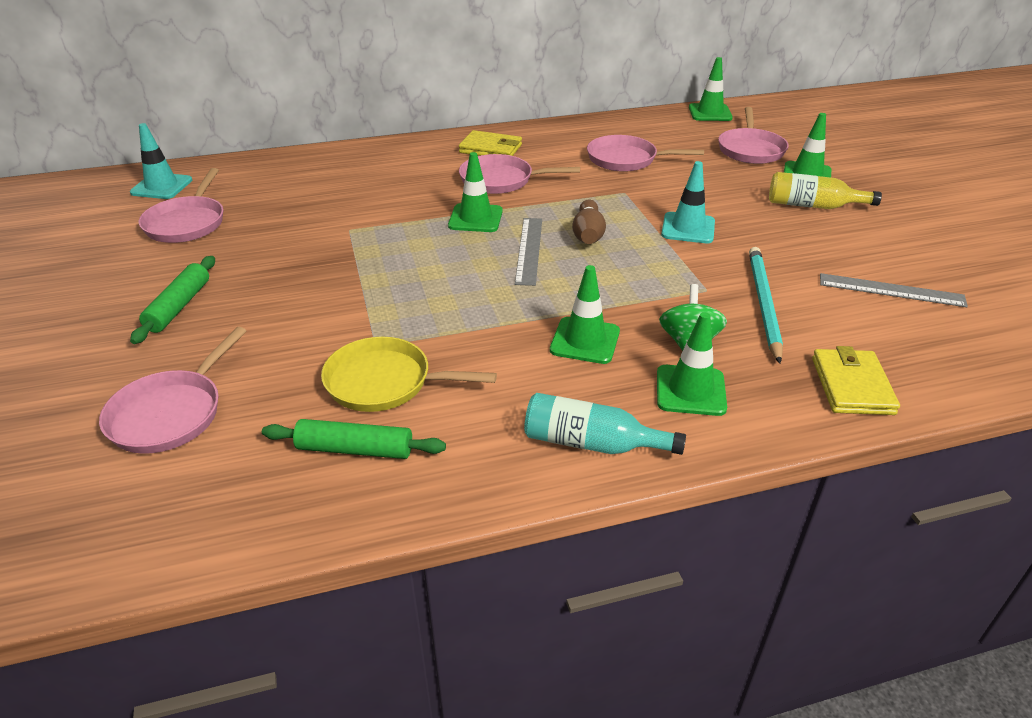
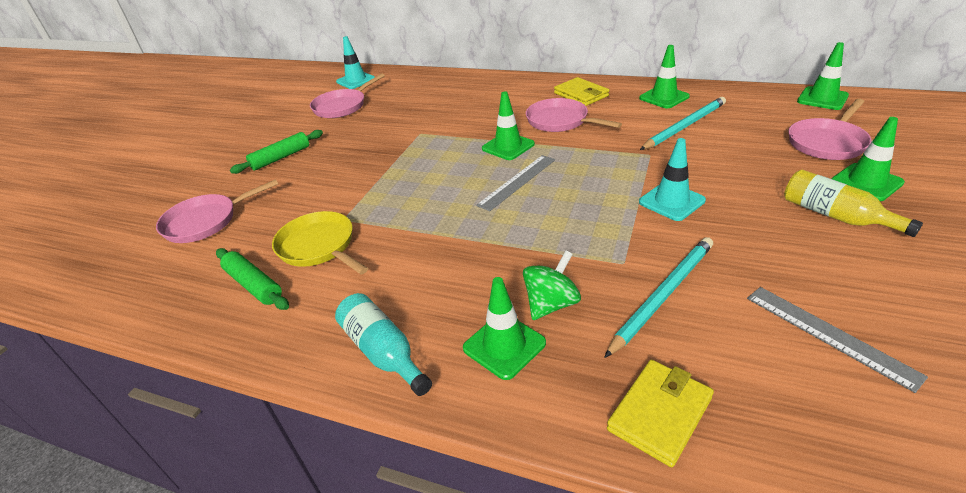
camera: 40 degrees right, 0 degrees up
(585, 341) = (473, 268): green traffic cone -> green traffic cone (664, 97)
(588, 234) = (577, 182): brown bowling pin -> none
(626, 159) = (685, 126): pink pan -> turquoise pencil

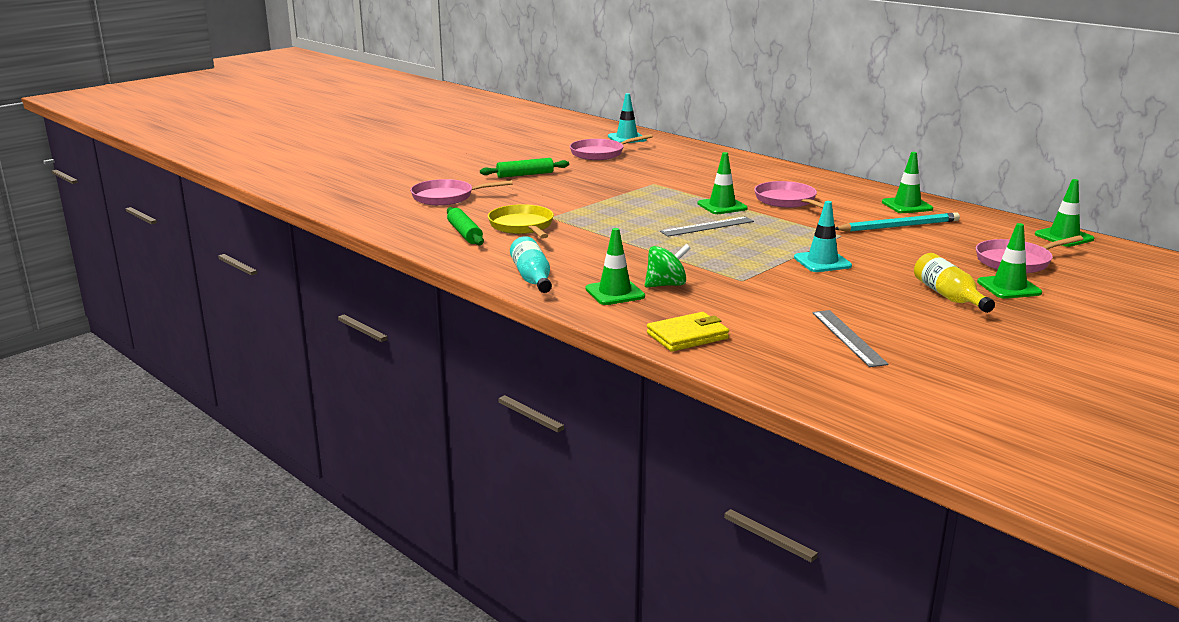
camera: 20 degrees right, 15 degrees down
(581, 94) = (829, 188): yellow wallet -> none
(663, 295) = (752, 298): turquoise pencil -> none

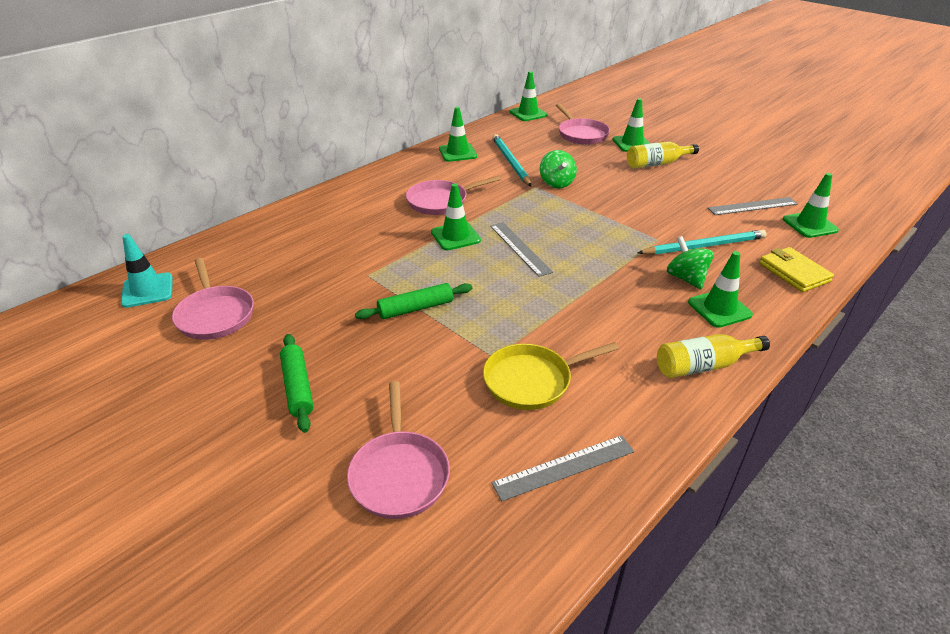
camera: 90 degrees left, 15 degrees up
(438, 232) = (564, 467): none -> grey ruler
(465, 233) = (567, 436): green rolling pin -> green rolling pin (415, 308)
(532, 278) = (704, 366): turquoise bottle -> yellow bottle
(734, 299) = (704, 246): none -> turquoise pencil
(809, 364) = (809, 225): none -> green traffic cone
(822, 262) = (603, 201): turquoise traffic cone -> none
(855, 244) = (556, 183): none -> green spinning top

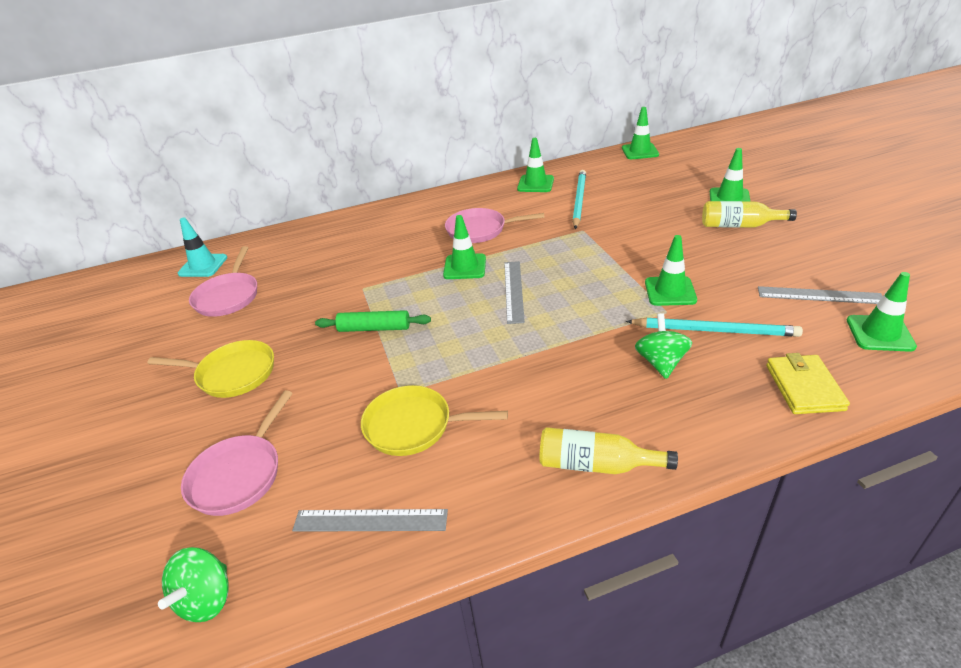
camera: 30 degrees right, 0 degrees up
(298, 387) = (232, 374): green rolling pin -> yellow pan
(556, 183) = (607, 230): green spinning top -> green spinning top (206, 599)
(581, 134) = (679, 180): pink pan -> none
(719, 308) = (670, 406): green traffic cone -> green traffic cone (670, 291)

